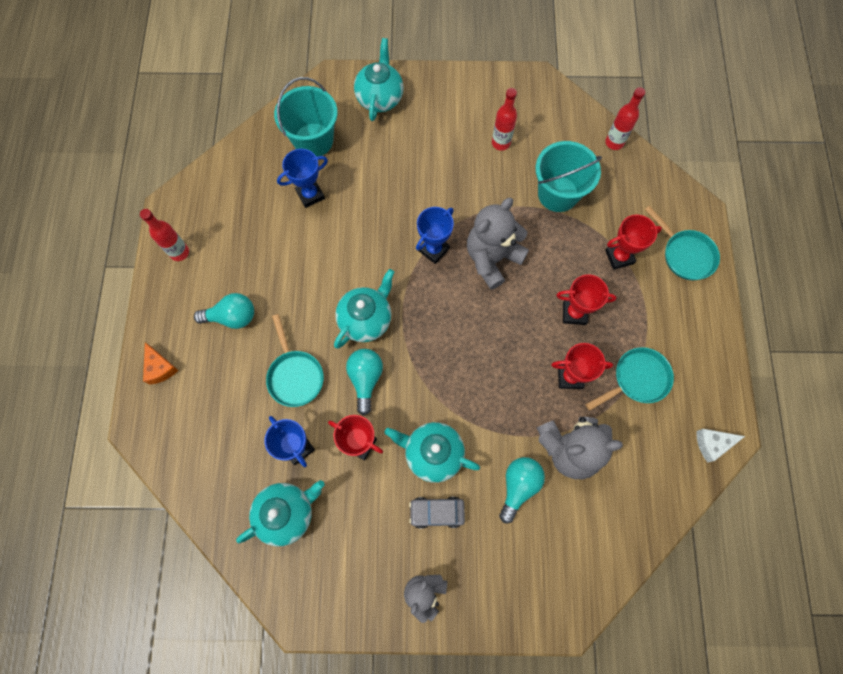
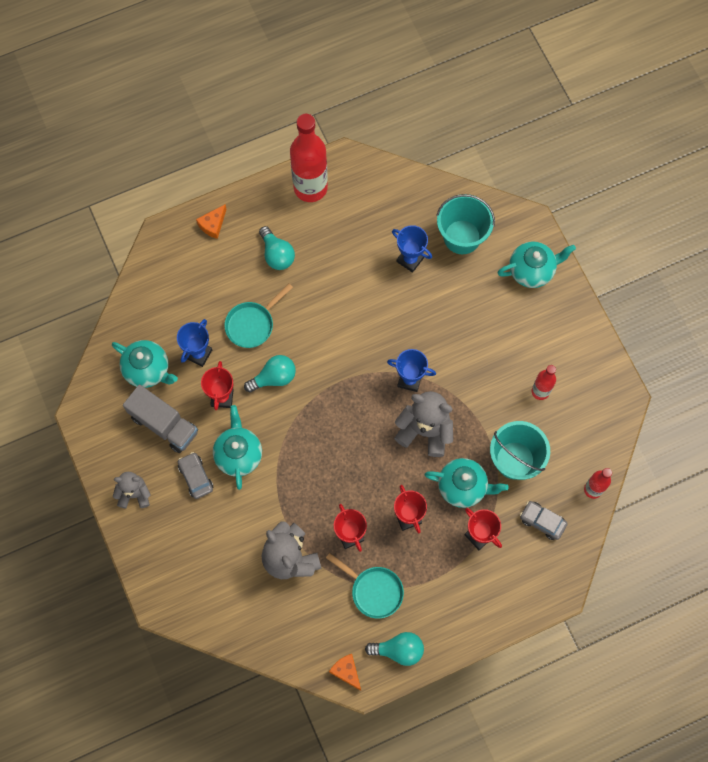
camera: 65 degrees right, 0 degrees up
(179, 252) = (310, 188): red bottle -> red bottle, size x1.94
(359, 522) = (164, 424): none -> grey truck
(366, 319) = (323, 355): turquoise teapot -> turquoise teapot (463, 487)
(518, 486) = (243, 530): turquoise light bulb -> turquoise light bulb (398, 650)
(627, 197) = (542, 521): none -> grey car
(685, 254) = (510, 592): turquoise pan -> none
(712, 444) = (346, 671): white cheese -> orange cheese

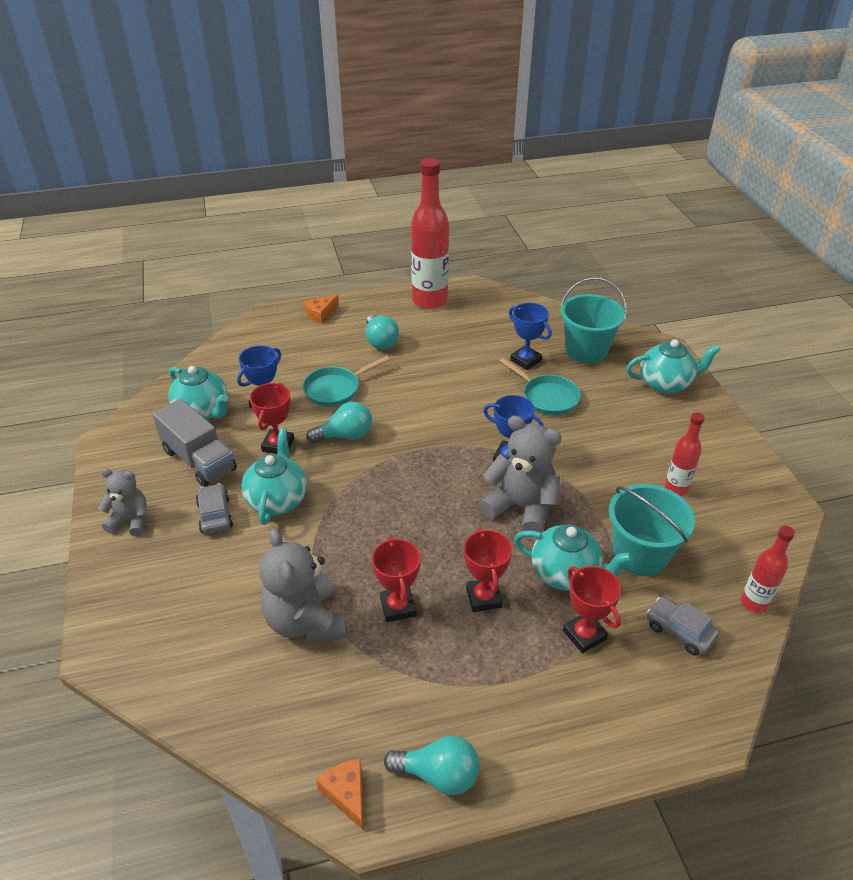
camera: 10 degrees right, 30 degrees down
(374, 590) = (416, 682): turquoise pan -> turquoise pan (547, 397)

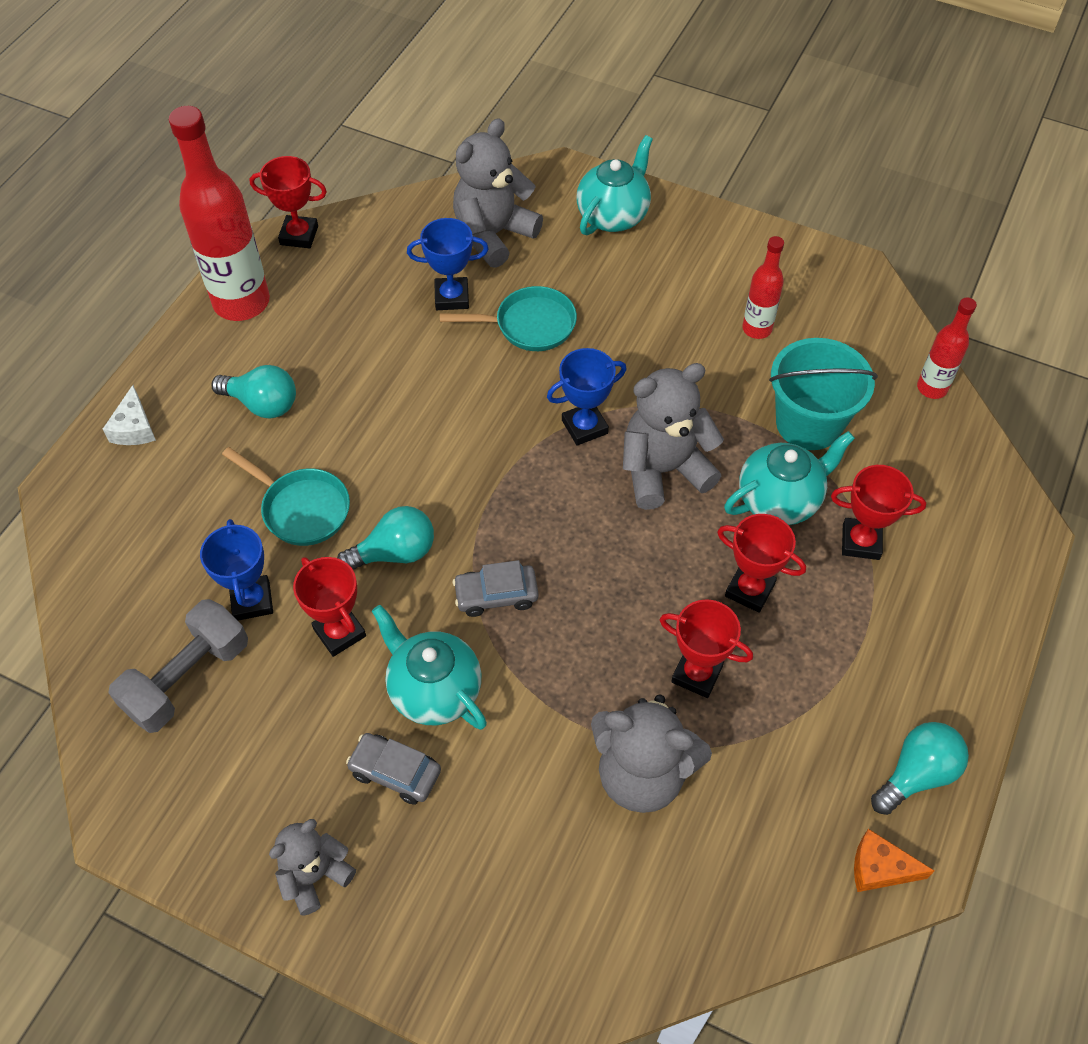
camera: 50 degrees left, 15 degrees up
(199, 460) = (278, 735): grey truck -> none
(203, 411) = (187, 678): turquoise teapot -> grey dumbbell
(321, 314) = (134, 428): orange cheese -> white cheese
(335, 389) = (301, 509): turquoise pan -> turquoise pan turned 60 degrees counterclockwise
(345, 435) = (395, 553): turquoise light bulb -> turquoise light bulb turned 45 degrees clockwise
(492, 293) = (299, 235): none -> red trophy
(586, 350) = (493, 235): turquoise bucket -> grey teddy bear
(679, 631) = (916, 467): grey car -> grey car (496, 595)

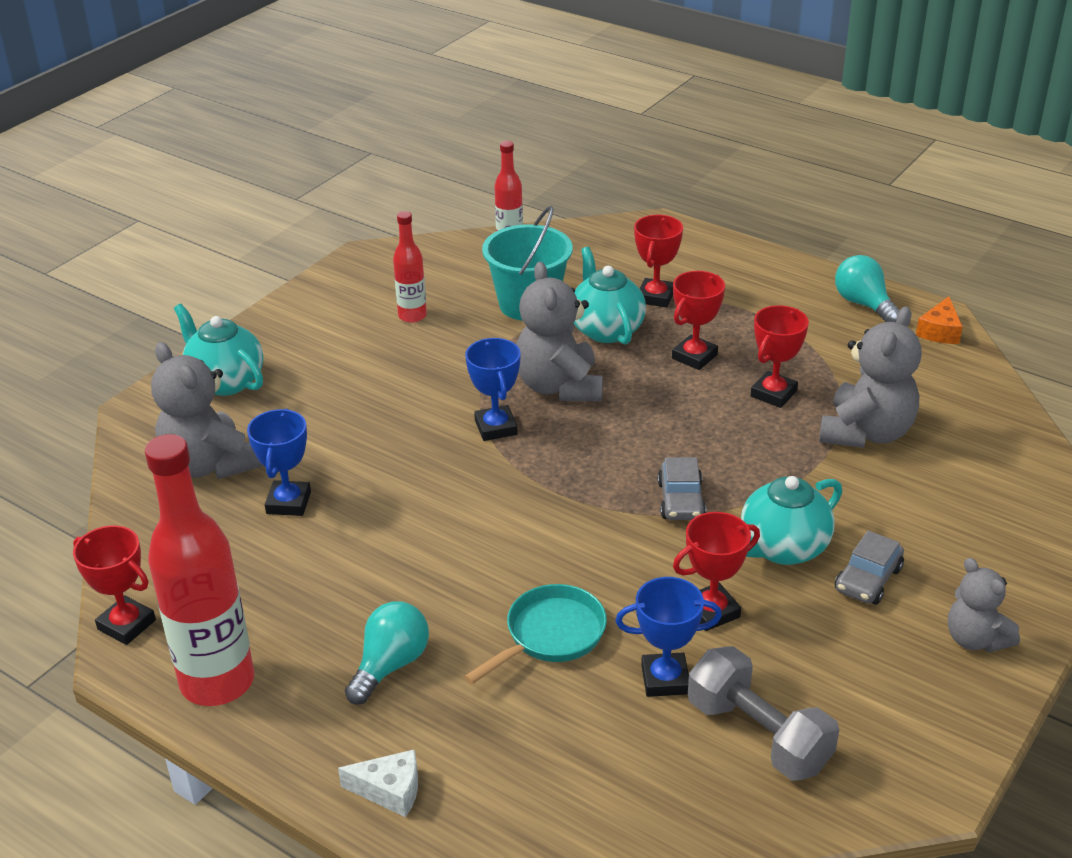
camera: 80 degrees left, 20 degrees down
(299, 235) = (126, 625): red trophy -> red trophy turned 75 degrees counterclockwise
(395, 553) = (621, 566): turquoise light bulb -> none
(529, 325) = (352, 451): turquoise pan -> none

